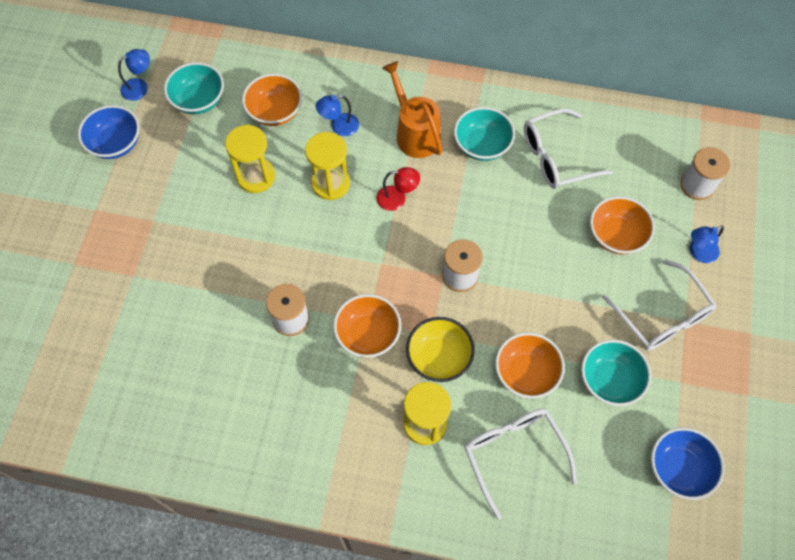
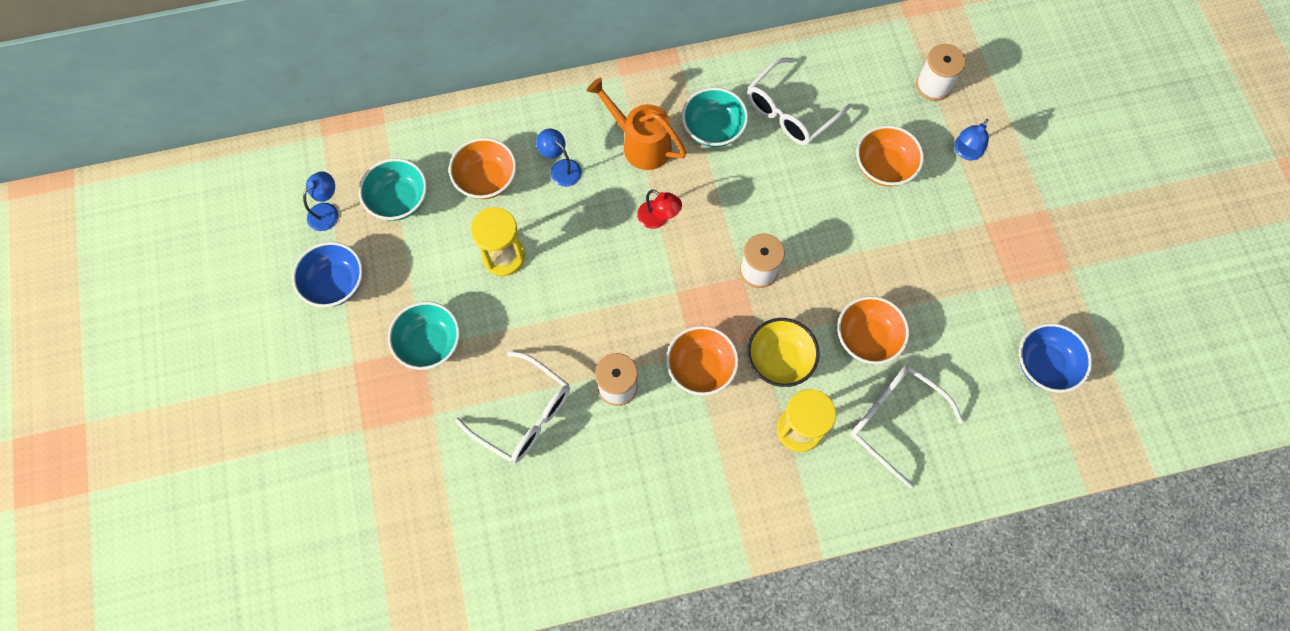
camera: 25 degrees left, 5 degrees up
(330, 183) = (584, 231): yellow hourglass -> none
(339, 126) = (561, 168): blue lamp -> blue lamp turned 90 degrees clockwise
(397, 198) = (658, 219): red lamp -> red lamp turned 60 degrees clockwise
(610, 380) = (945, 310): turquoise bowl -> turquoise bowl (429, 343)
(662, 316) = (962, 228): white glasses -> white glasses (524, 415)

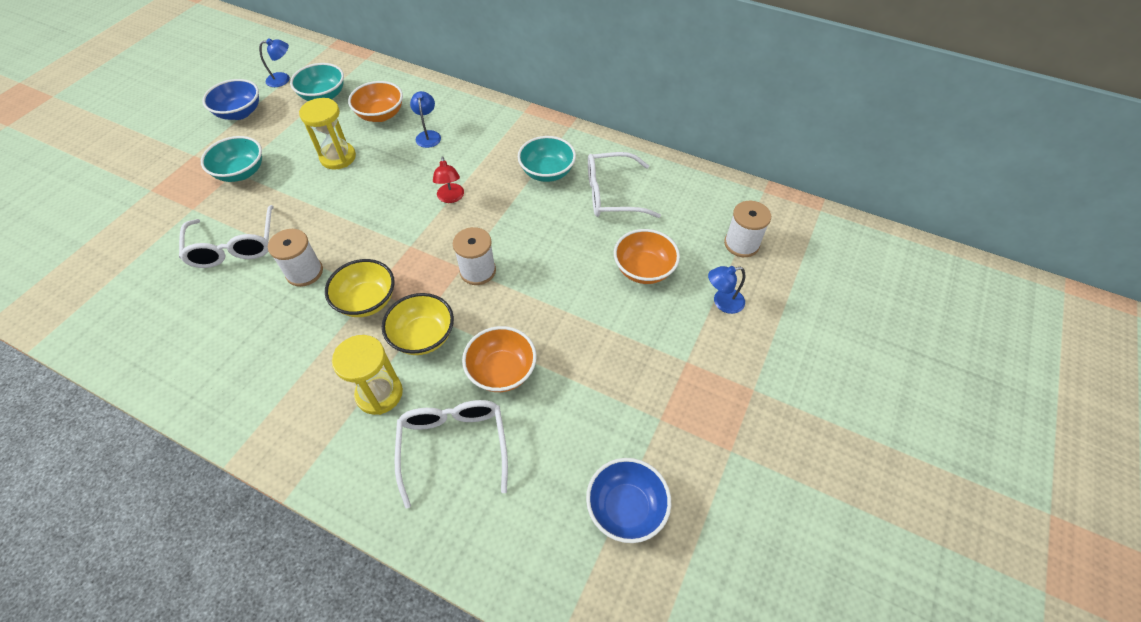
camera: 40 degrees right, 15 degrees down
(640, 143) = (491, 152): orange watering can -> none
(700, 367) = (367, 301): orange bowl -> yellow bowl

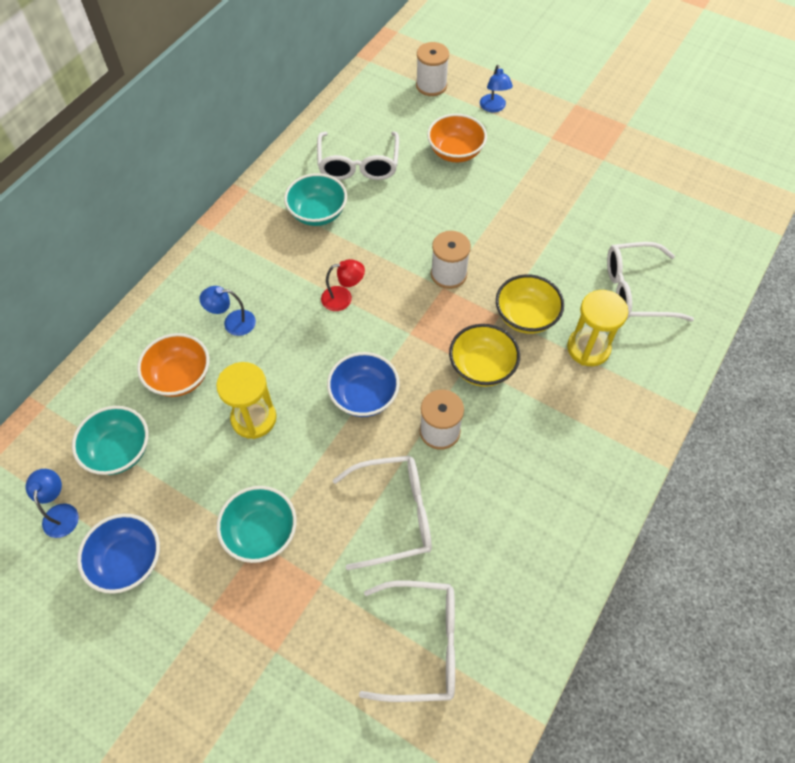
camera: 85 degrees left, 5 degrees up
(122, 270) = (422, 644): none -> white glasses
(502, 371) = (562, 257): orange bowl -> none
(626, 508) = (676, 187): blue bowl -> blue bowl (364, 396)

